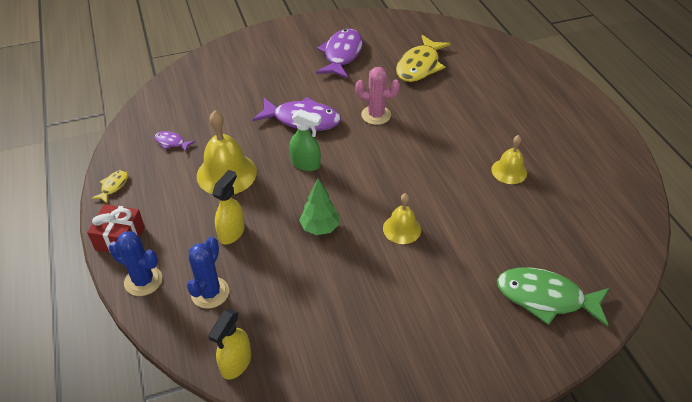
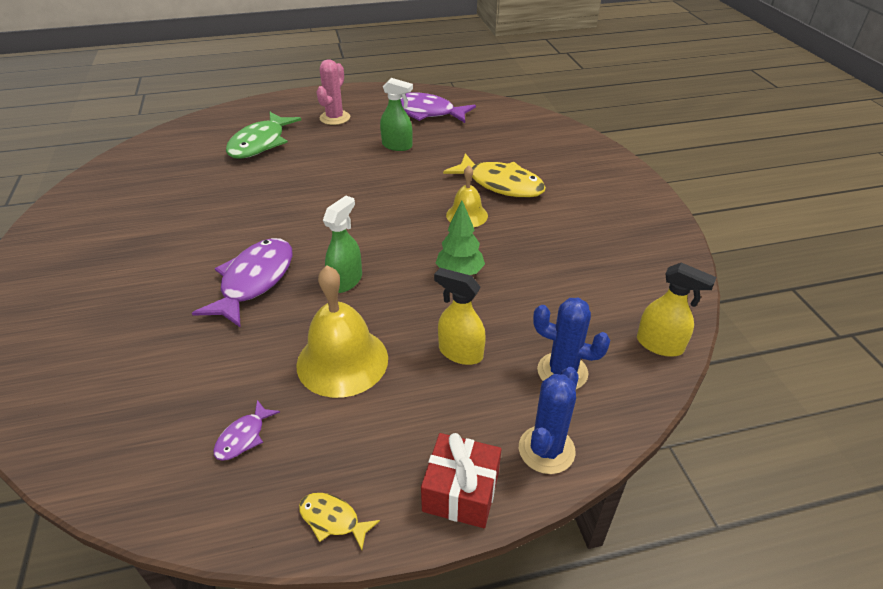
camera: 85 degrees left, 5 degrees down
(342, 55) = (127, 238): purple fish -> purple fish (426, 112)
(376, 115) = (274, 218): pink cactus -> pink cactus (335, 118)
(419, 66) = (196, 179): yellow fish -> yellow fish (501, 184)
(509, 171) = (397, 146): yellow bell -> green spray bottle
(545, 298) = (551, 150): green fish -> green fish (260, 143)

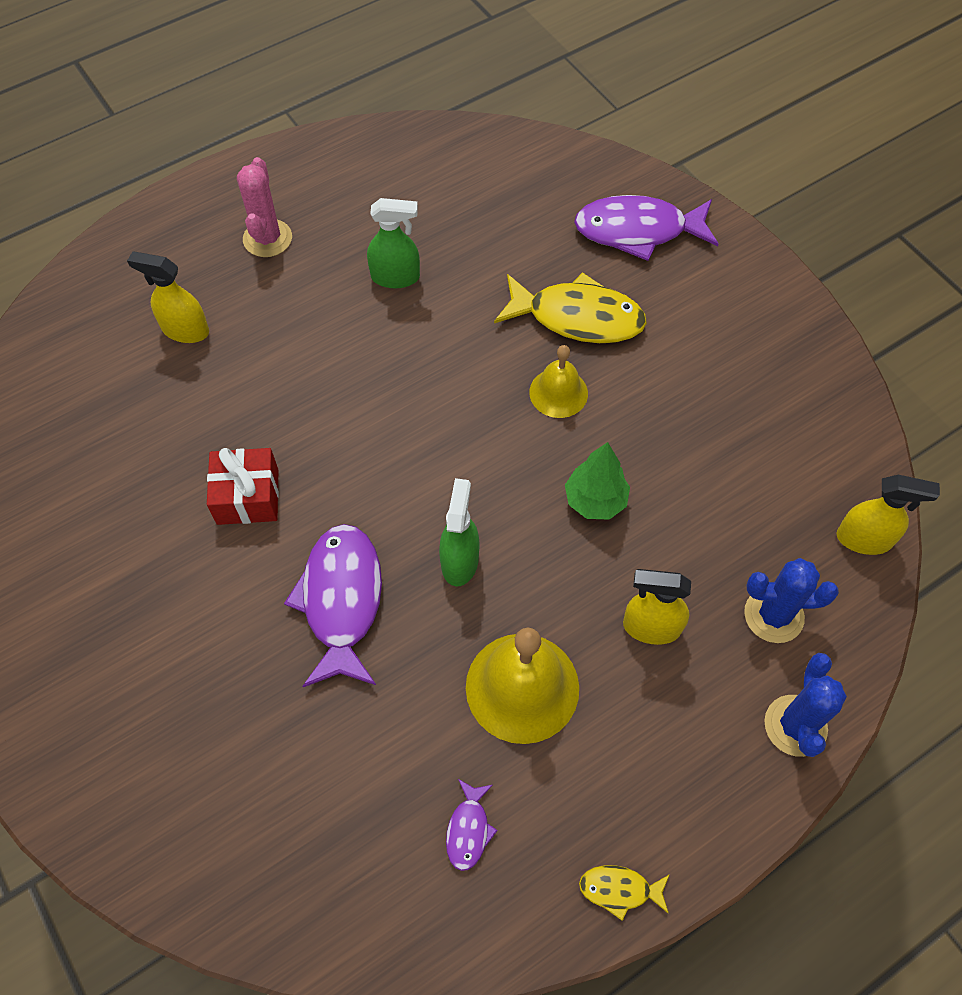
camera: 20 degrees left, 20 degrees up
(260, 143) = (185, 330): green fish -> yellow spray bottle
(426, 112) = (401, 187): purple fish -> purple fish (638, 231)
(461, 492) = (731, 808): red gift -> red gift (248, 496)

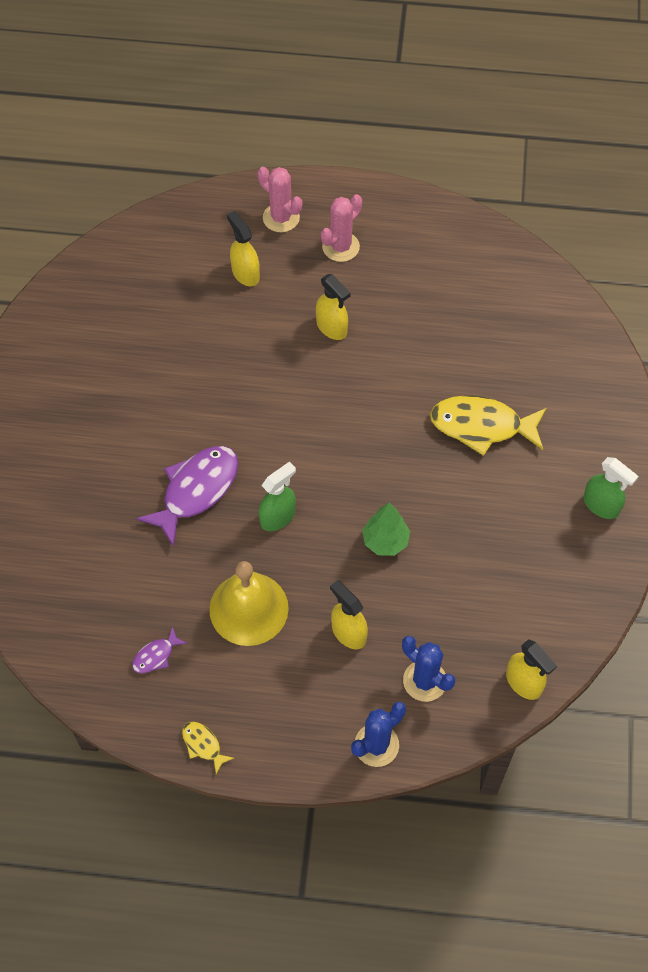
camera: 40 degrees right, 0 degrees up
(174, 250) = (281, 218): none -> pink cactus
(248, 496) = (197, 396): red gift -> none
(333, 324) = (332, 327): none -> yellow spray bottle
(396, 277) = (395, 323): green spray bottle -> green spray bottle (601, 505)
(558, 392) = (425, 463): yellow bell -> none
(577, 317) = (482, 426): yellow fish -> yellow fish turned 135 degrees clockwise
(638, 231) = (576, 397): purple fish -> none

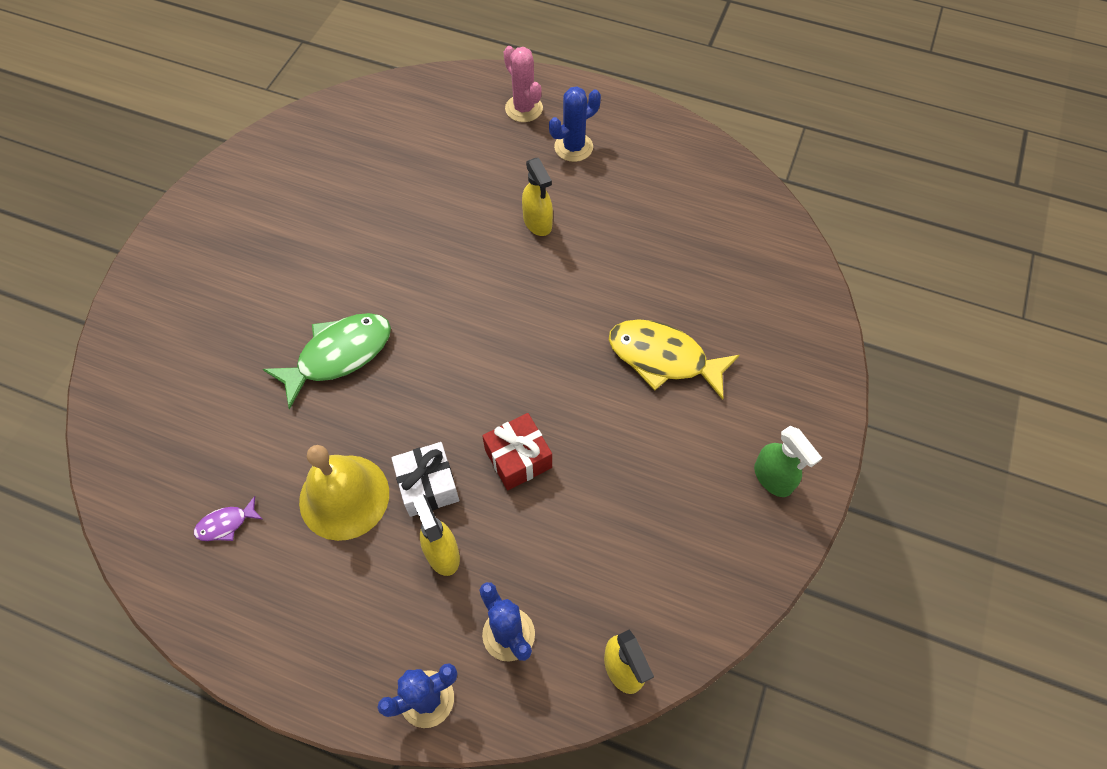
camera: 15 degrees right, 0 degrees up
(196, 490) = (338, 355): purple fish -> green fish
(203, 745) = (234, 643): yellow fish -> none
(245, 273) = (470, 152): yellow spray bottle -> none
(278, 517) = (412, 404): green spray bottle -> none
(317, 582) = (428, 486): none -> white gift
(340, 247) = (573, 147): pink cactus -> blue cactus
(385, 541) = (518, 458): green tree -> red gift

